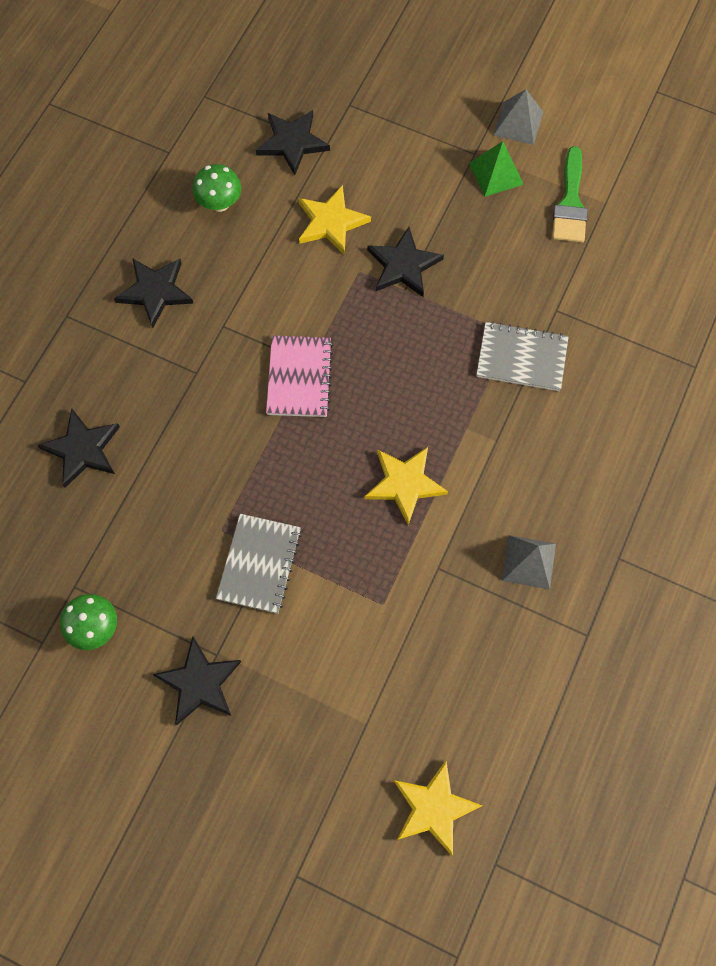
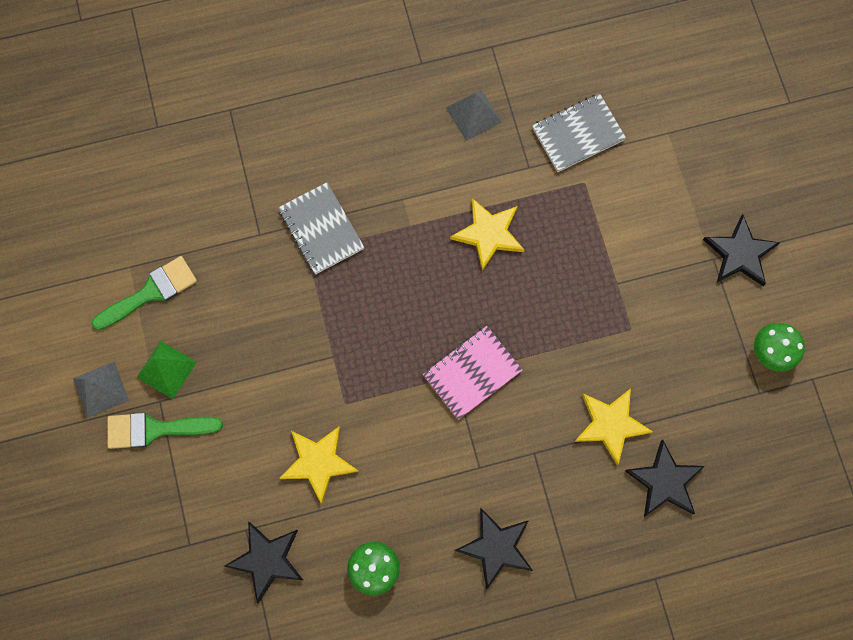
camera: 130 degrees left, 5 degrees up
(259, 564) = (631, 283): grey notebook -> grey notebook (578, 134)
(403, 265) = (312, 374): black star -> none
(433, 808) = (679, 57): yellow star -> yellow star (610, 424)
(455, 137) = (155, 429): none -> green brush

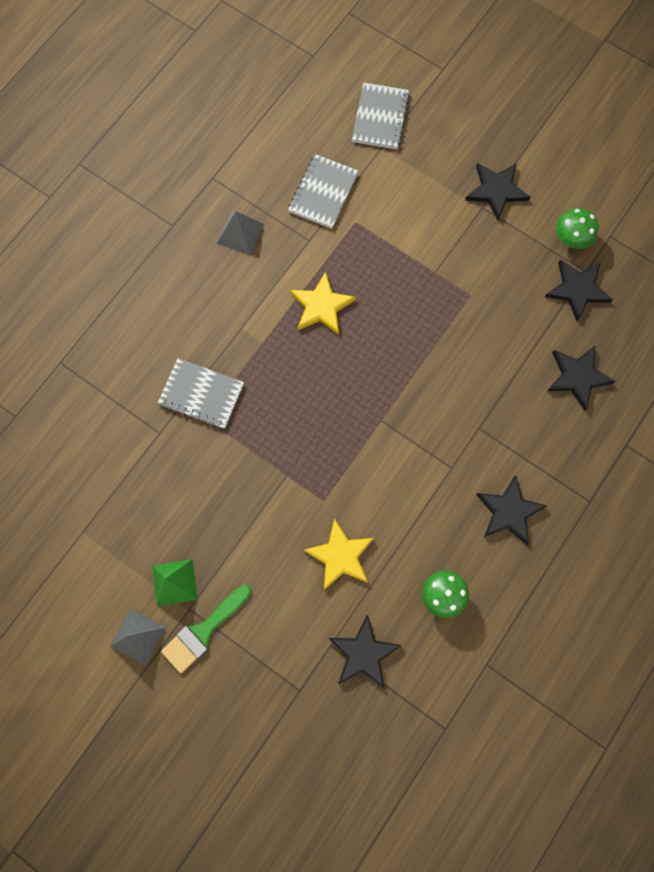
camera: 40 degrees left, 0 degrees up
(151, 292) = (115, 537): green brush -> none
(472, 373) = (392, 408): pink notebook -> none
(610, 424) = (511, 368): yellow star -> none
(690, 104) = (380, 118): none -> grey notebook
(736, 403) = (577, 290): none -> black star

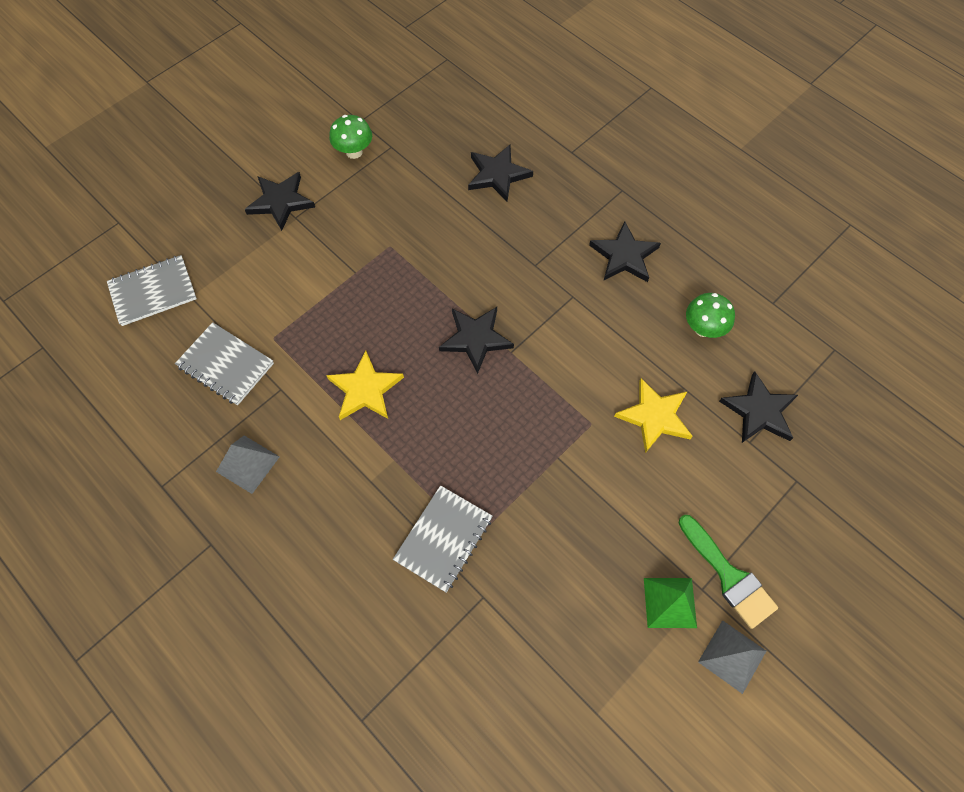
camera: 80 degrees left, 10 degrees down
(380, 118) = (153, 292): grey notebook -> grey notebook turned 45 degrees counterclockwise
(577, 290) = (408, 157): black star -> black star (475, 339)

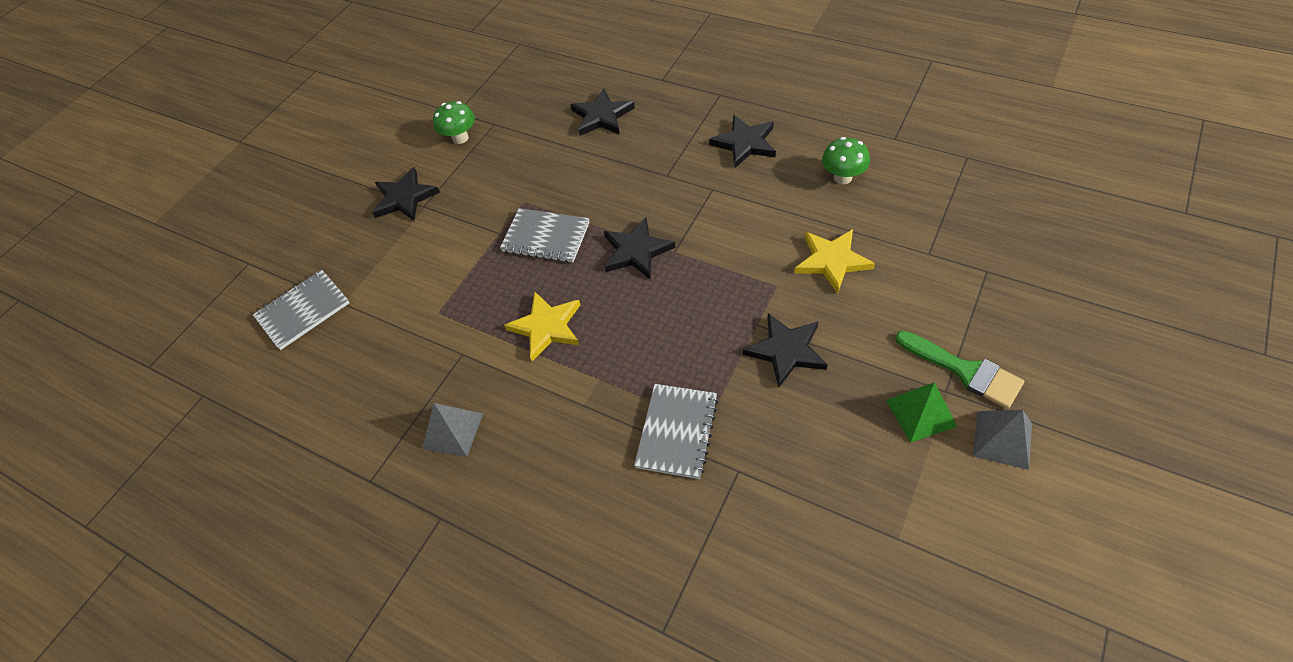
camera: 10 degrees left, 10 degrees down
(226, 365) = (399, 350): grey notebook -> grey notebook (546, 237)
(759, 411) = (925, 226): black star -> black star (786, 350)

